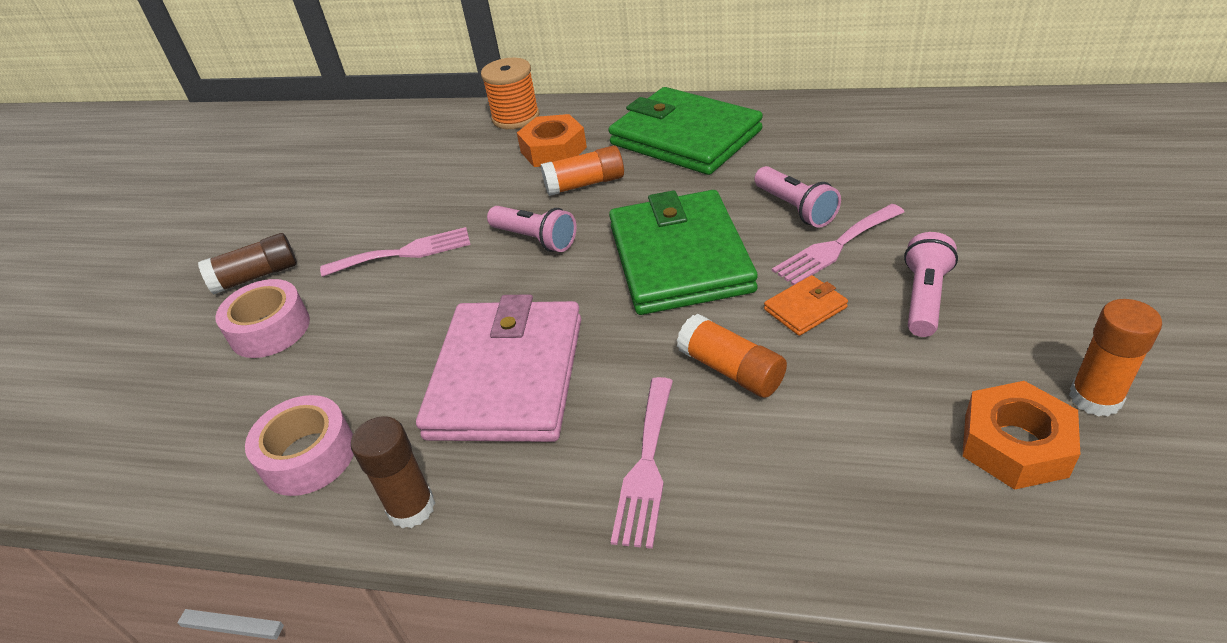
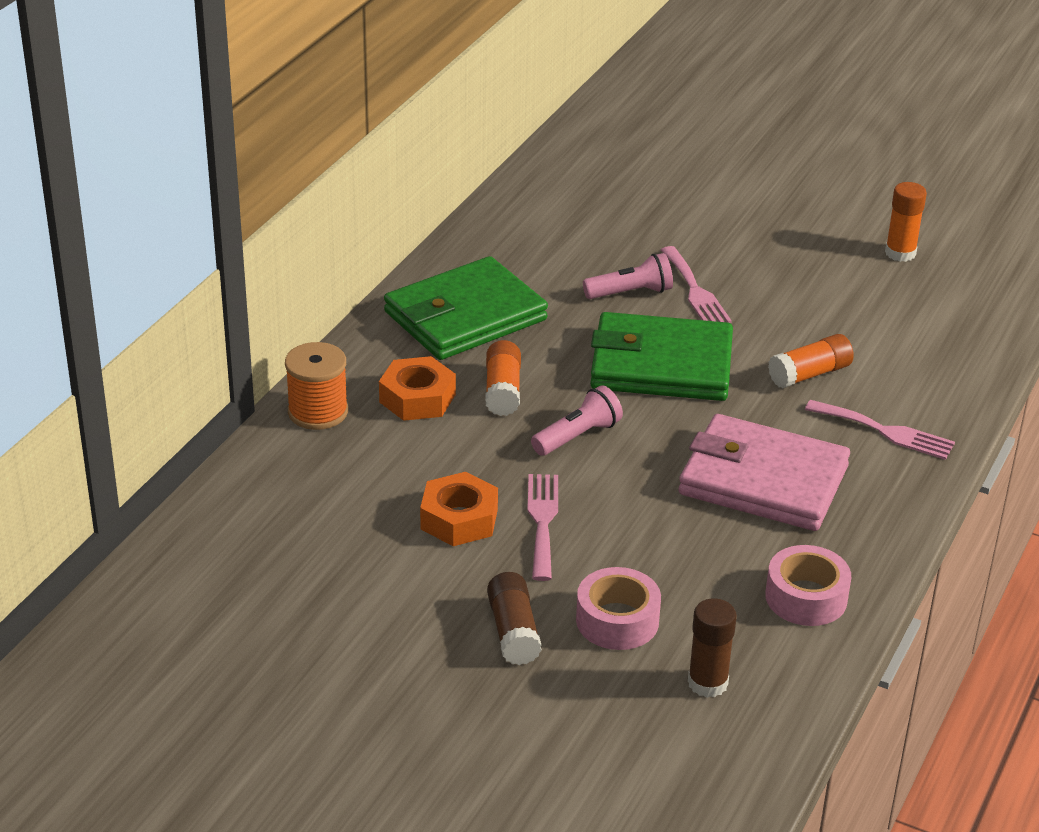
camera: 80 degrees left, 5 degrees down
(411, 508) = (882, 545): brown glue stick -> brown glue stick (707, 683)
(805, 308) = (760, 325): orange wallet -> none
(924, 298) = (778, 275): pink flashlight -> none
(1015, 445) = (924, 292): orange nut -> orange nut (459, 519)

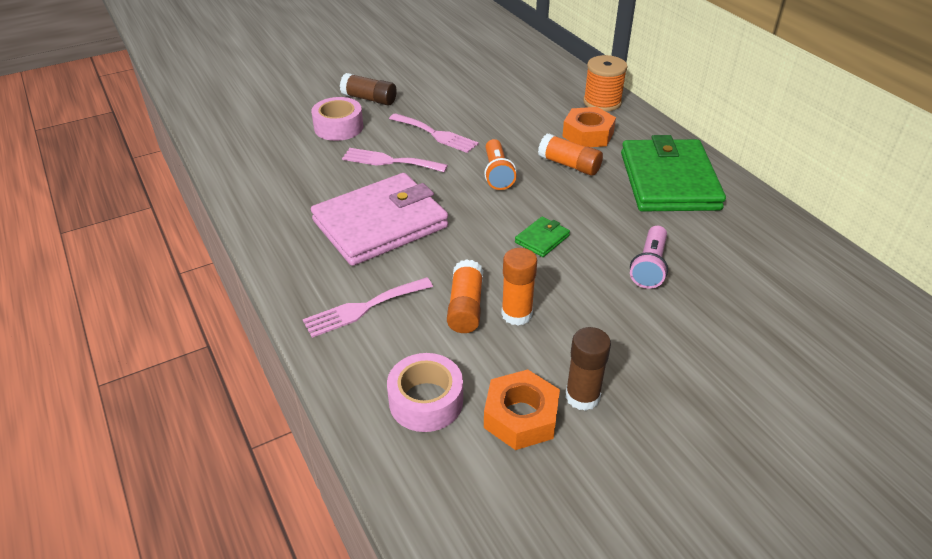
camera: 125 degrees right, 5 degrees up
(459, 519) = (466, 112): orange nut -> orange nut (521, 417)
(577, 436) = (497, 173): pink flashlight -> orange flashlight
(661, 365) = (542, 239): green wallet -> green wallet, size x0.40
(695, 291) = (628, 303): pink fork -> pink fork (389, 161)
(707, 683) = (266, 134): brown glue stick -> brown glue stick (582, 396)
(806, 597) = (273, 190): pink tape -> pink tape (426, 401)
(900, 253) = (601, 493): orange glue stick -> orange glue stick (516, 314)

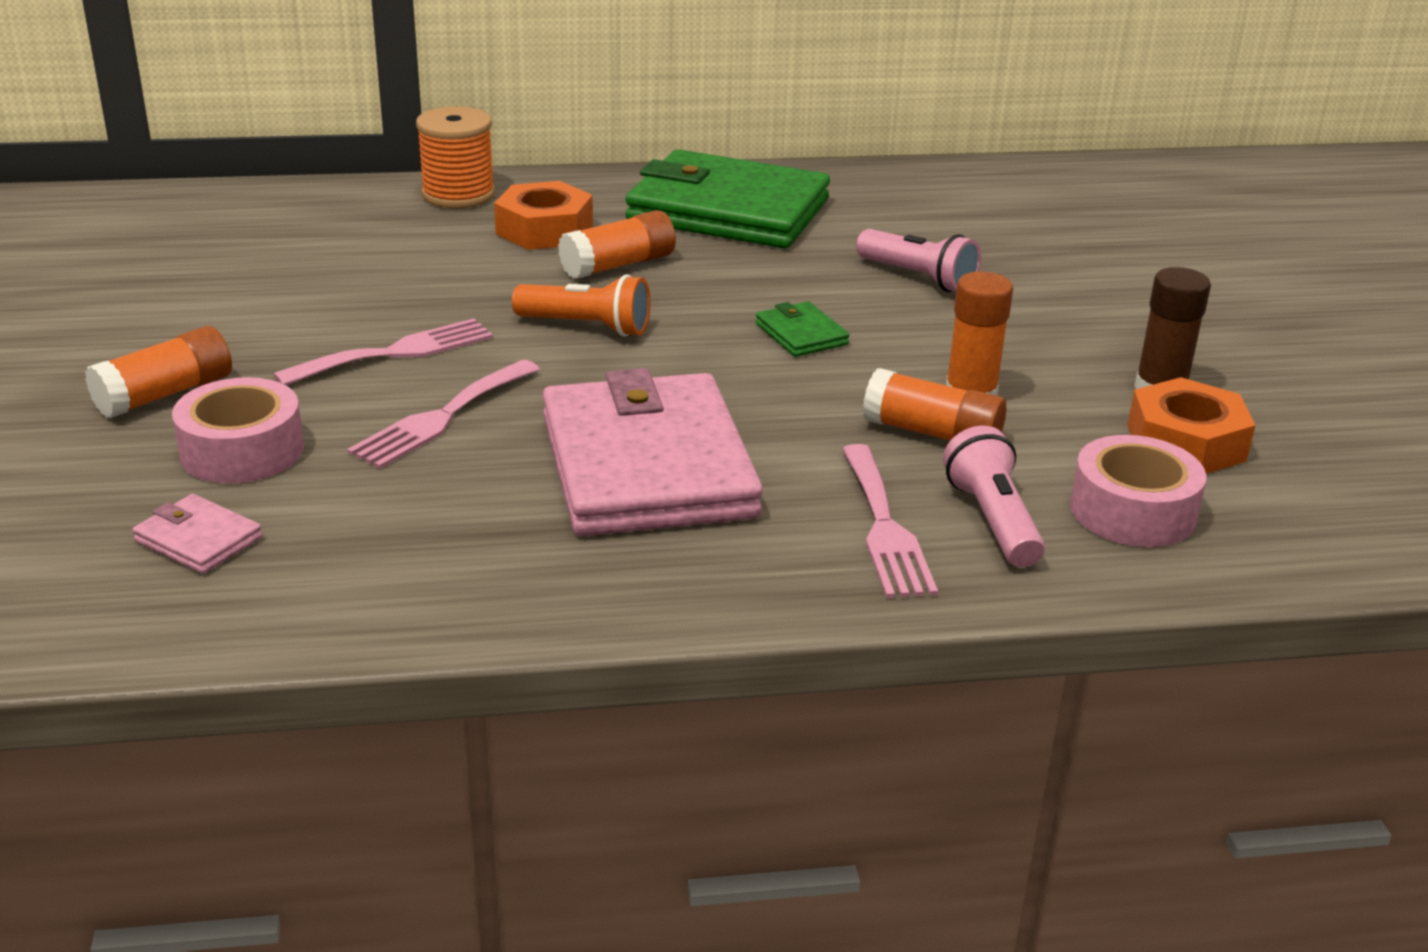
camera: 70 degrees left, 10 degrees down
(275, 139) = (199, 539): none -> pink wallet
(369, 99) = (165, 394): brown glue stick -> orange glue stick
(388, 345) = (993, 520): none -> pink flashlight

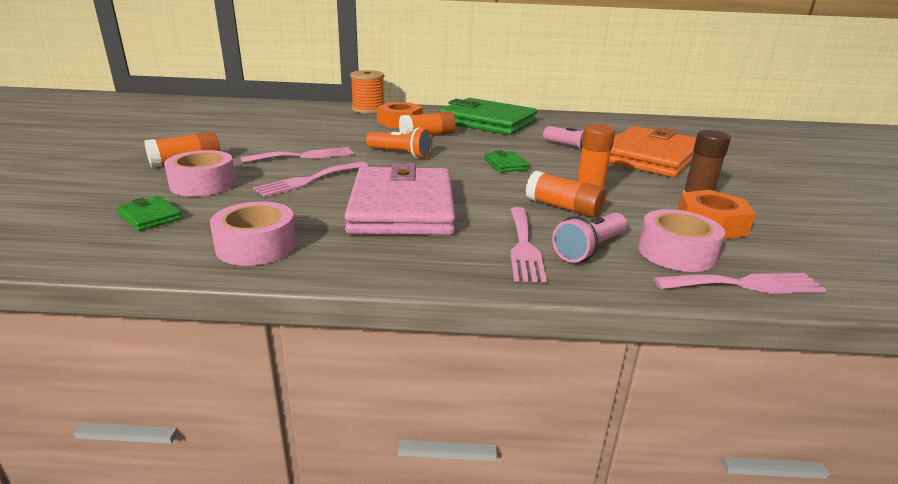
camera: 10 degrees right, 5 degrees down
(199, 539) = (150, 216): pink wallet -> green wallet
(433, 581) = (256, 246): none -> pink tape
(993, 520) = (589, 249): pink flashlight -> pink flashlight turned 135 degrees counterclockwise
(1070, 285) = (650, 157): none -> orange wallet
(1240, 561) = (745, 285): none -> pink fork

